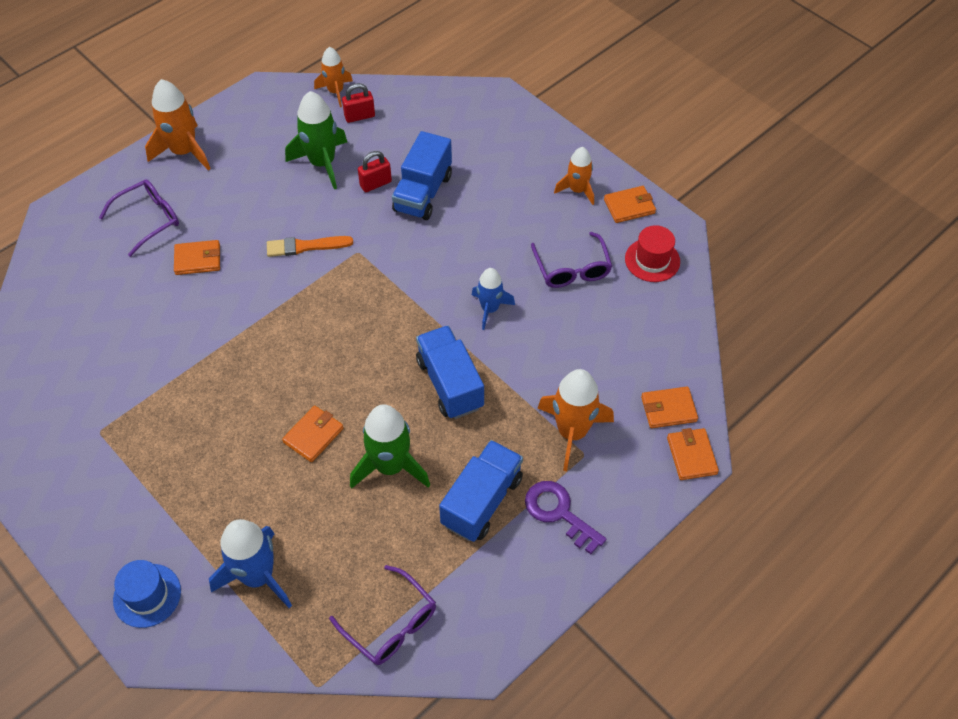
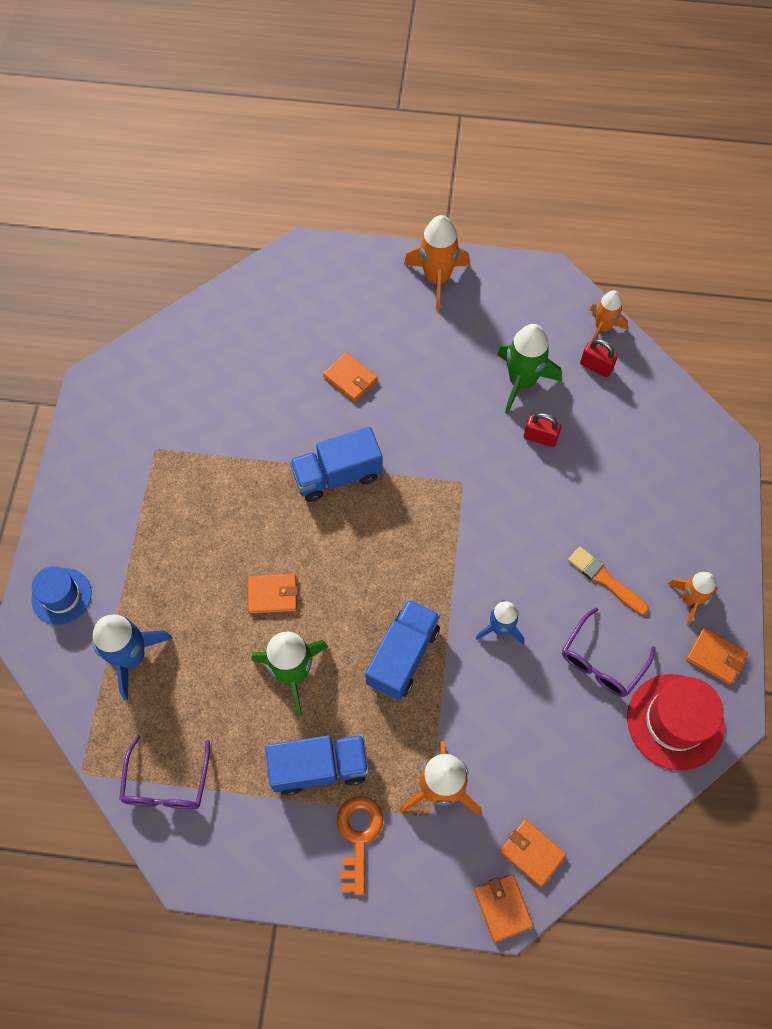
camera: 50 degrees right, 10 degrees up
(148, 220) = (353, 313): purple glasses -> none
(305, 246) = (431, 441): orange brush -> orange brush (605, 580)
(423, 193) = (566, 480): blue truck -> blue truck (337, 475)
(559, 513) = (358, 837): purple key -> orange key
(652, 260) = (675, 721): red hat -> red hat, size x1.55
(691, 456) = (502, 907): orange wallet -> orange wallet turned 60 degrees counterclockwise

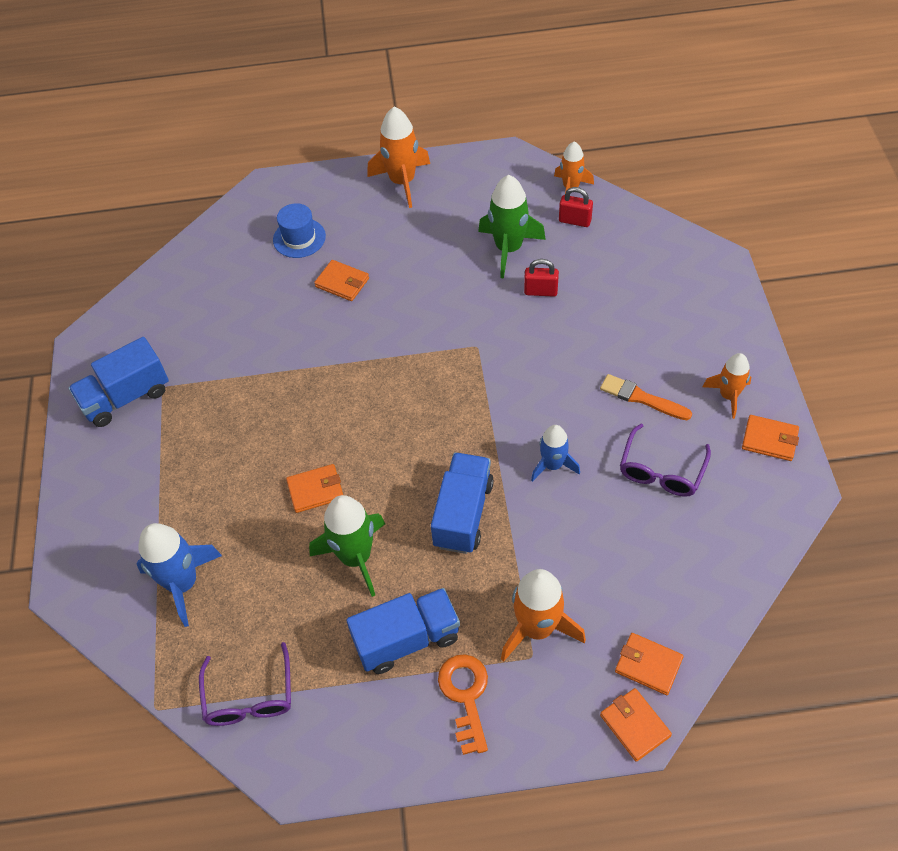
camera: 10 degrees left, 10 degrees down
(61, 596) = (95, 544): blue hat -> blue hat (299, 238)
(337, 475) = (352, 368): blue truck -> blue truck (126, 397)
(675, 721) = (750, 507): red hat -> none

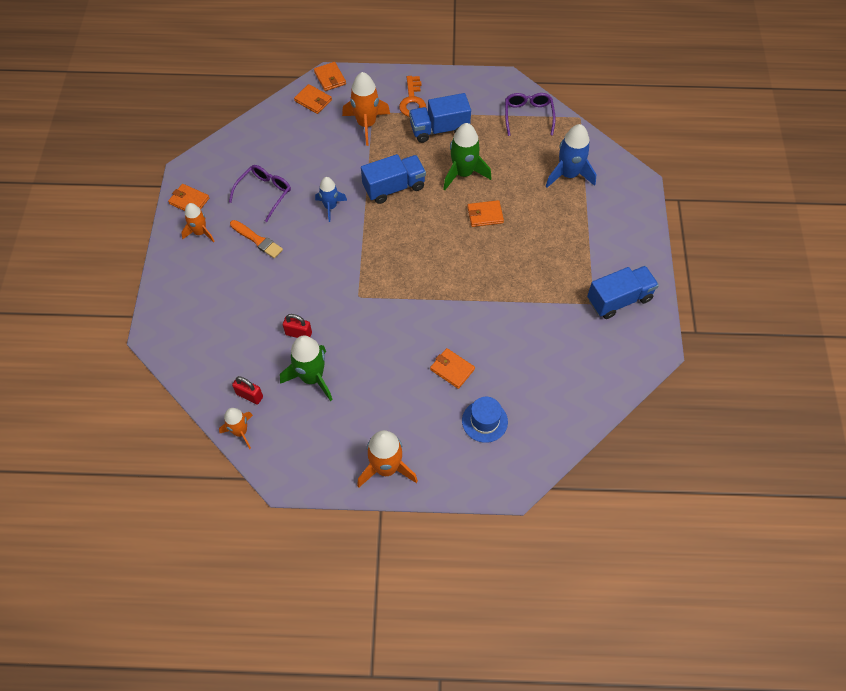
camera: 175 degrees left, 5 degrees up
(463, 514) = (394, 187): blue truck -> blue truck turned 135 degrees counterclockwise

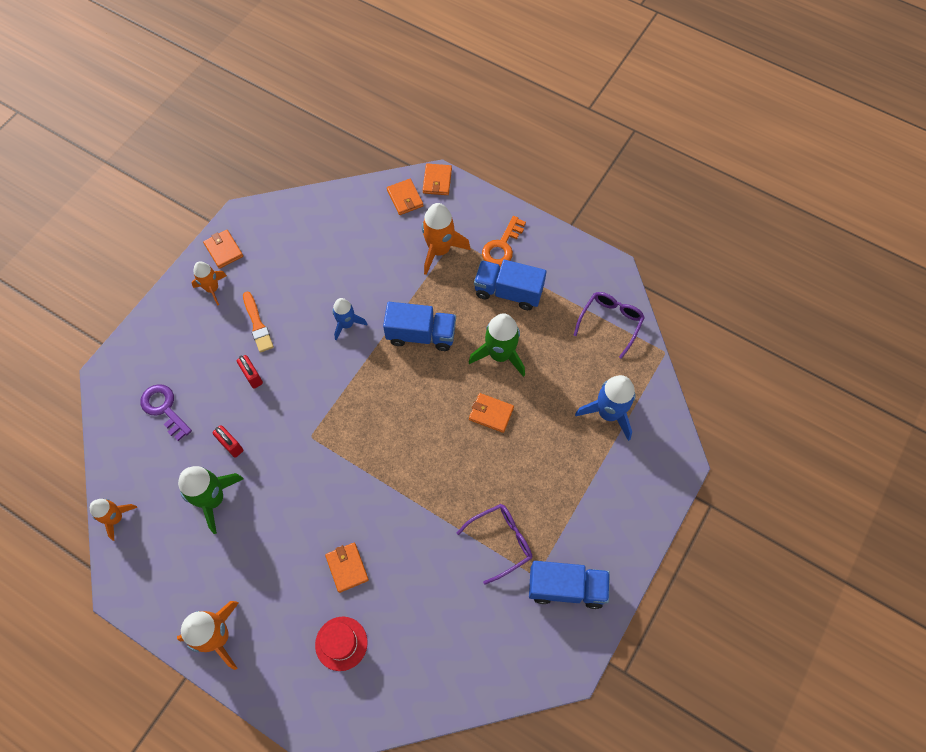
camera: 30 degrees right, 5 degrees up
(223, 335) = (164, 409): none -> purple key
(249, 395) = (147, 485): red padlock -> red padlock (252, 376)
(264, 194) = (295, 277): purple glasses -> purple glasses (500, 542)
(484, 421) = (341, 643): blue hat -> red hat

